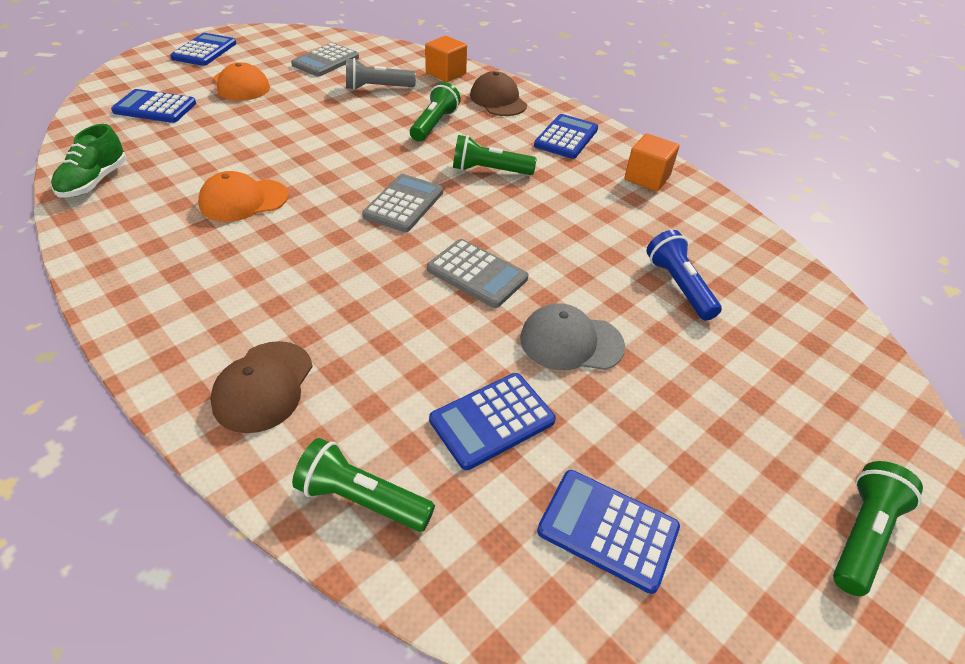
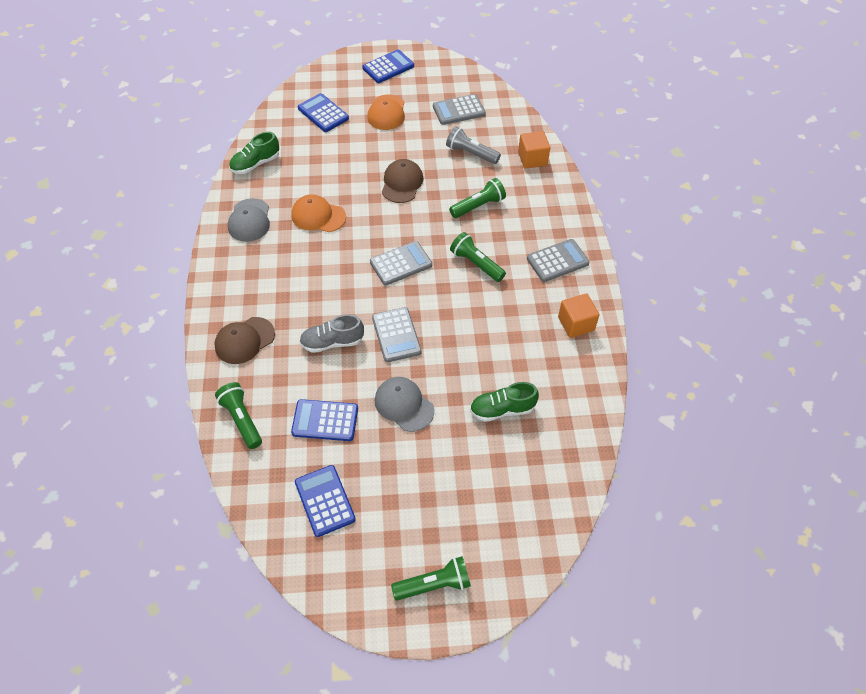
camera: 40 degrees right, 10 degrees up
(139, 242) = (249, 220): none -> grey cap
(402, 322) = (332, 342): none -> grey shoe
(498, 100) = (544, 203): brown cap -> brown cap (402, 183)
(566, 137) = (557, 261): blue calculator -> grey calculator
(678, 286) = (502, 409): blue flashlight -> green shoe

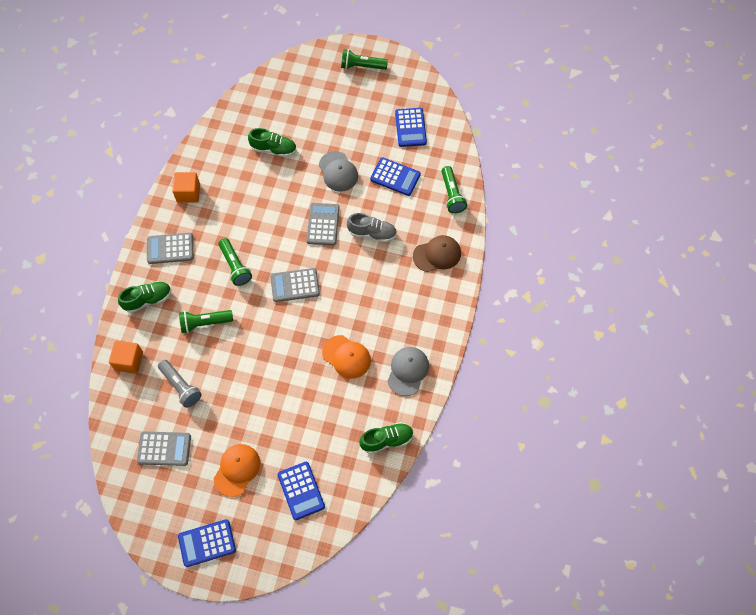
camera: 160 degrees left, 10 degrees up
(402, 183) = (259, 371): brown cap -> none
(549, 210) = (148, 300): none -> green shoe

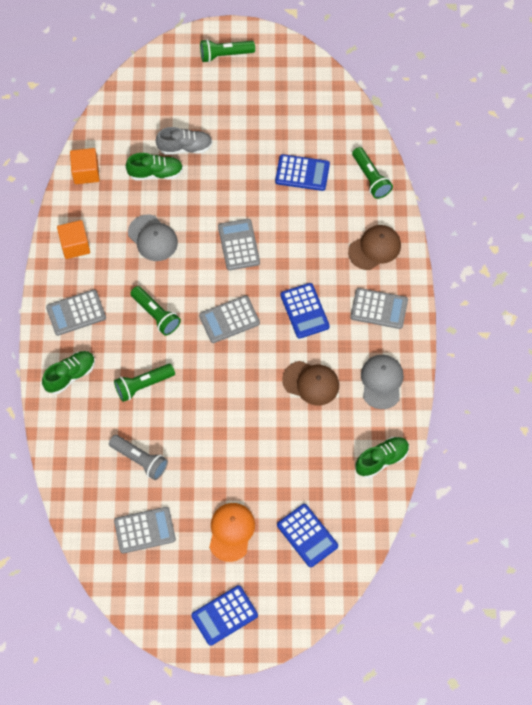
camera: 15 degrees left, 0 degrees up
(129, 361) = (73, 447): orange cube -> orange cube (86, 172)
(338, 171) = (236, 182): grey cap -> grey cap (153, 238)
(346, 357) = (311, 383): orange cap -> brown cap
(372, 233) = (296, 241): grey shoe -> grey shoe (185, 147)
(410, 127) = (302, 113): blue calculator -> blue calculator (304, 311)
(425, 307) = (379, 309): none -> grey calculator

